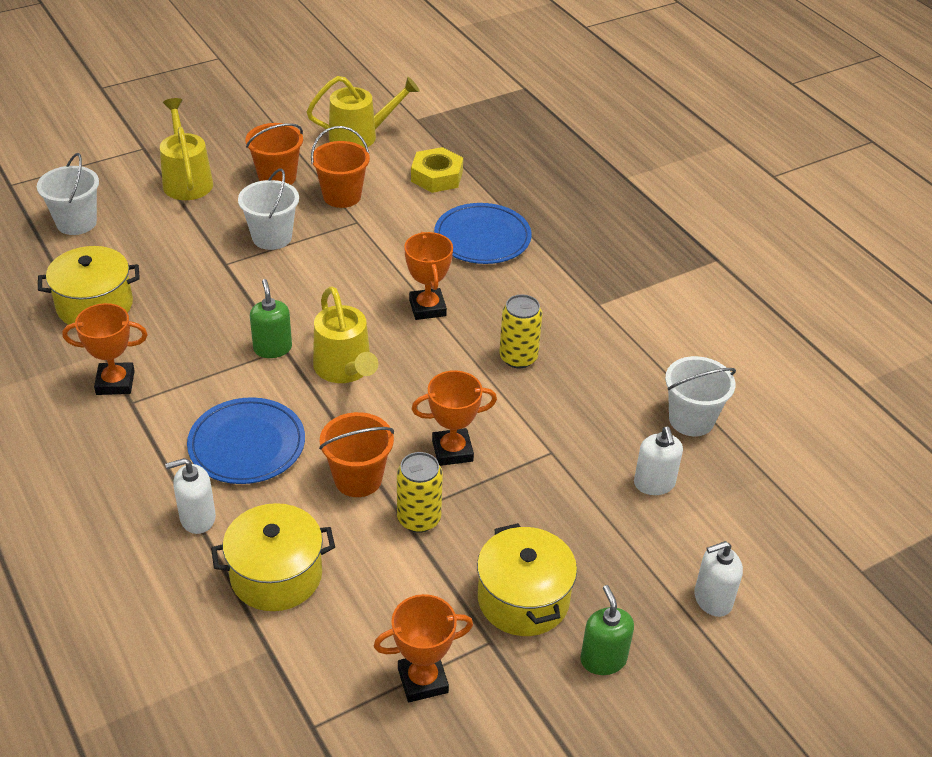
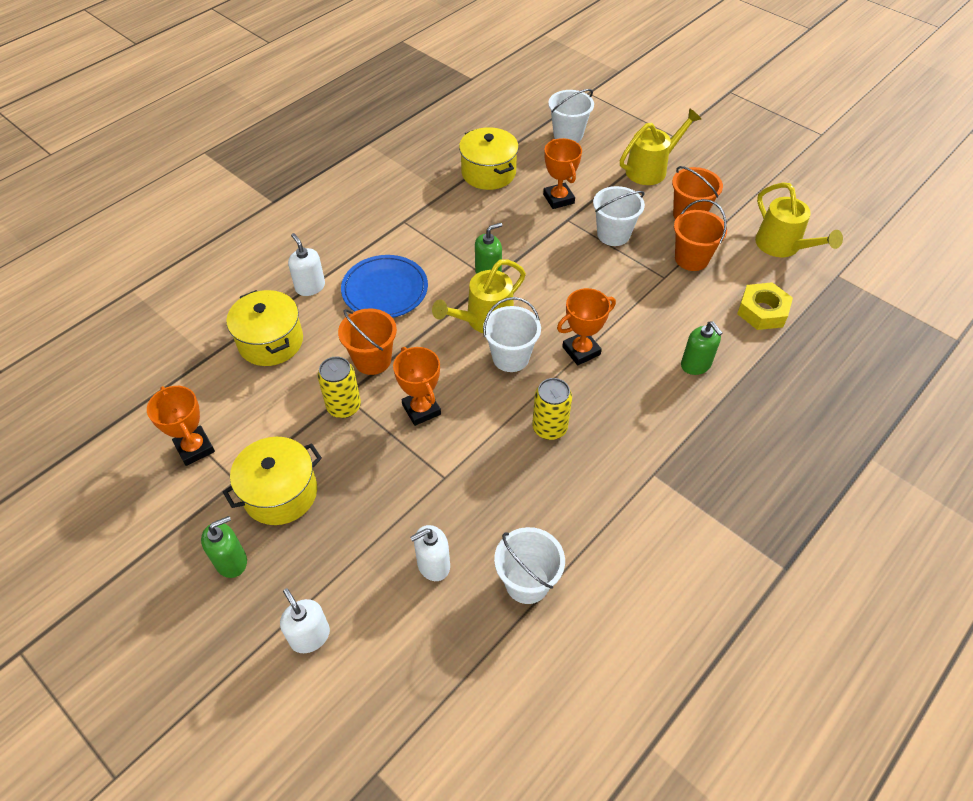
camera: 75 degrees right, 10 degrees up
(115, 382) = (419, 208): orange trophy -> orange trophy (558, 199)
(411, 362) = (510, 357): none -> white bucket
(482, 238) = (696, 364): blue plate -> green soap dispenser

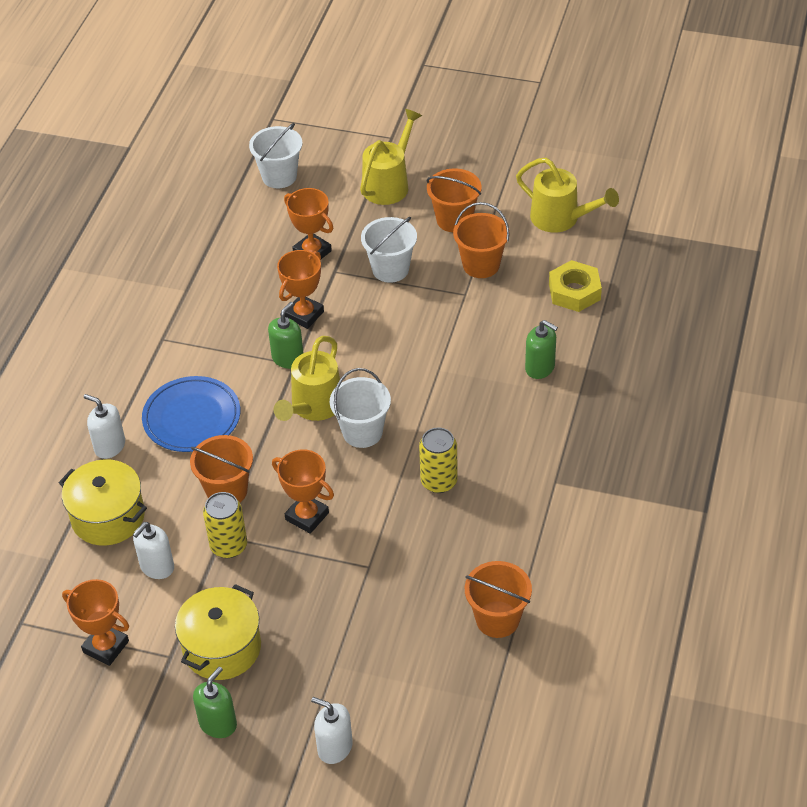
camera: 25 degrees left, 5 degrees down
(433, 565) = (406, 642): white soap dispenser -> white soap dispenser (157, 567)
(488, 173) = (219, 251): yellow pot -> none
(527, 582) = (497, 619): white bucket -> orange bucket
(581, 351) = (426, 398): orange trophy -> orange trophy (304, 315)

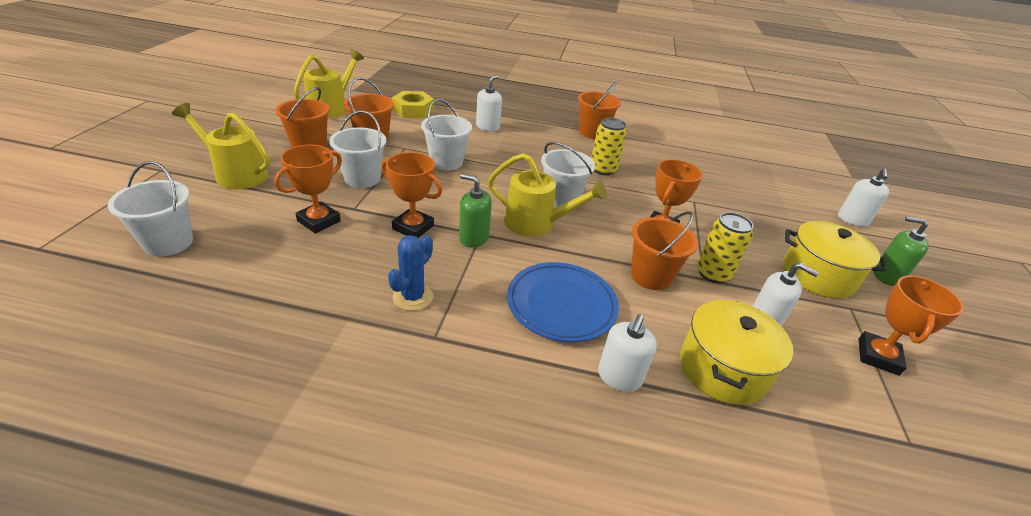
camera: 100 degrees left, 10 degrees down
(207, 323) = (413, 297): none -> blue cactus
(435, 331) = (446, 162): none -> white bucket
(497, 619) = (708, 156): orange bucket -> orange bucket (592, 132)
(540, 368) = (488, 127): green soap dispenser -> white soap dispenser

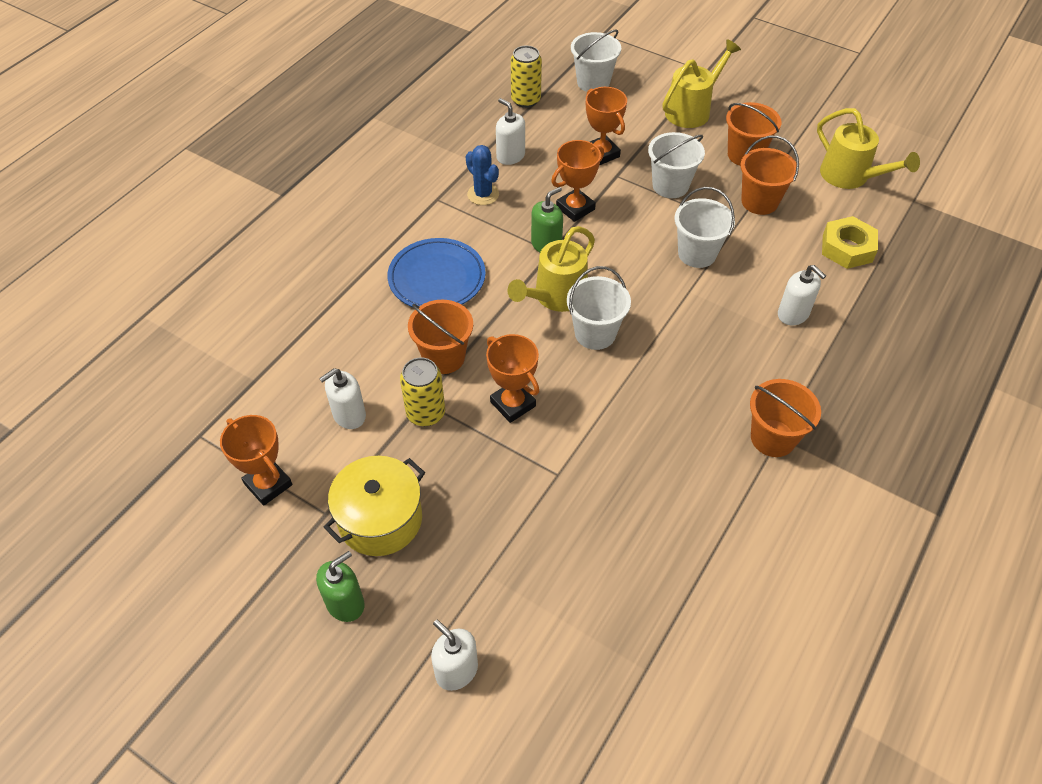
camera: 115 degrees right, 15 degrees up
(603, 169) = (657, 404): yellow can -> yellow can (525, 100)
(619, 377) = (351, 285): white soap dispenser -> white soap dispenser (510, 156)
(722, 369) = (323, 353): yellow pot -> none

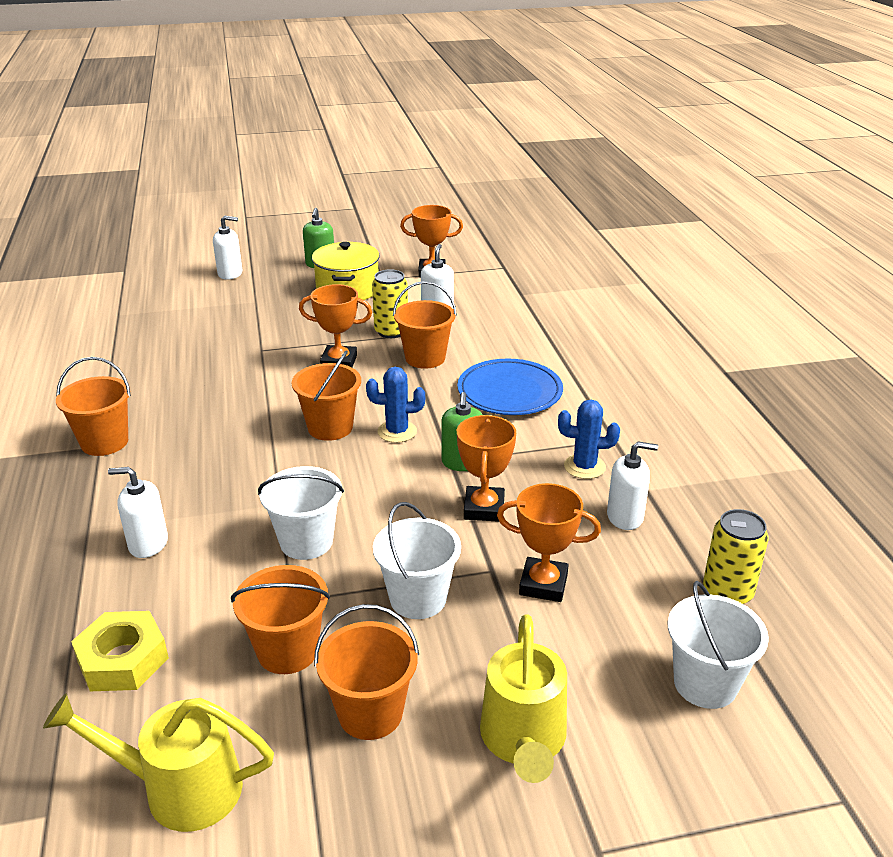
camera: 135 degrees right, 20 degrees down
(555, 297) = (397, 432): yellow watering can -> blue cactus
(595, 333) = (330, 427): white bucket -> orange bucket

